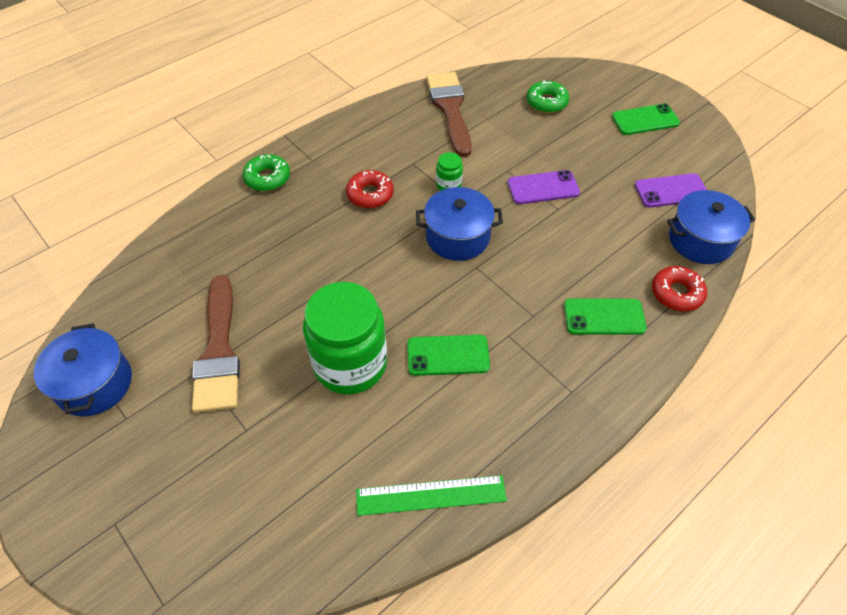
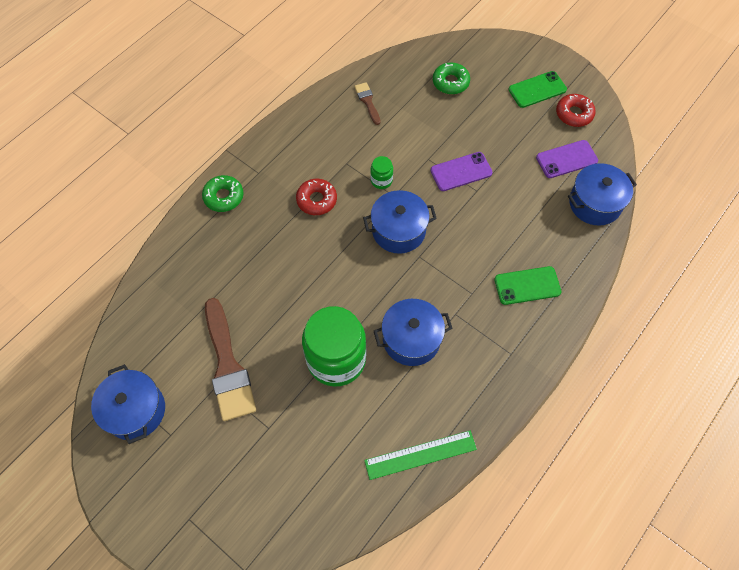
camera: 10 degrees left, 10 degrees up
(448, 355) = (411, 339): green phone -> blue pot
(450, 109) = (367, 101): brown brush -> brown brush, size x0.48
(676, 293) = (581, 255): red donut -> red donut (574, 114)

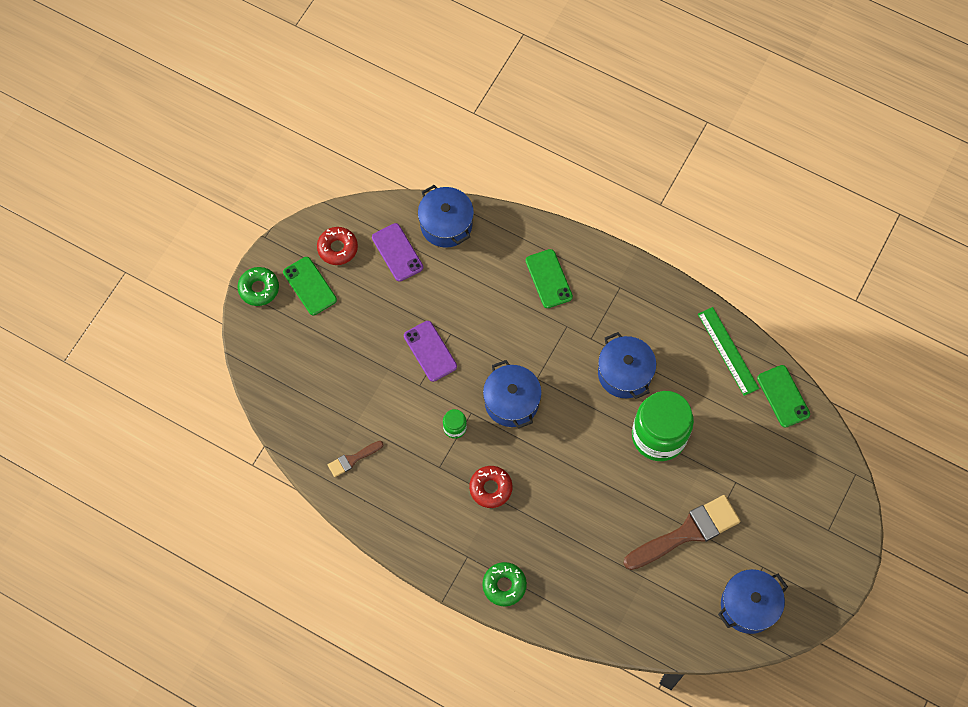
camera: 100 degrees left, 5 degrees up
(355, 506) = (783, 396): none -> green phone
(450, 82) = (312, 375): green donut -> green donut (259, 288)

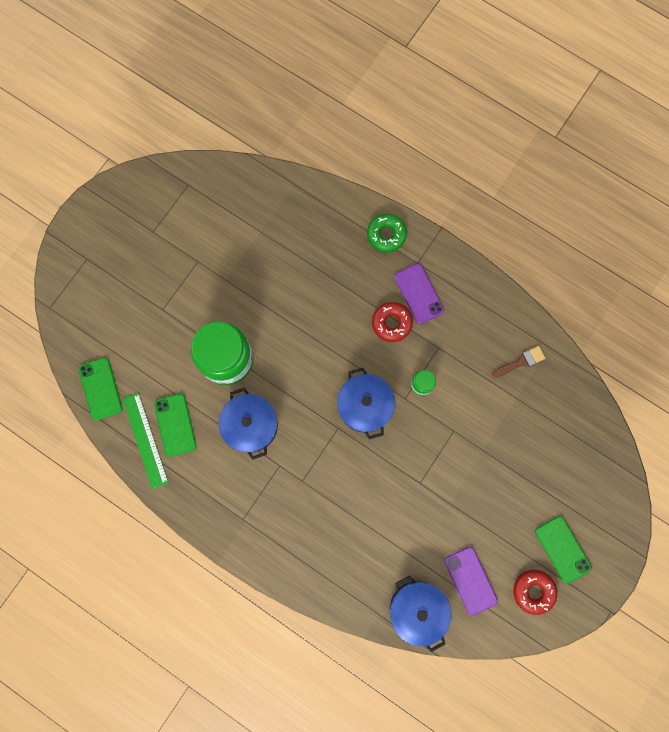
camera: 175 degrees left, 10 degrees up
(259, 288) = (615, 551): green donut -> none
(430, 351) = (441, 466): purple phone -> purple phone (419, 293)
(549, 279) = (314, 535): green phone -> green phone (175, 425)
(687, 532) = (215, 267): brown brush -> none
(748, 605) = (171, 199): blue pot -> none

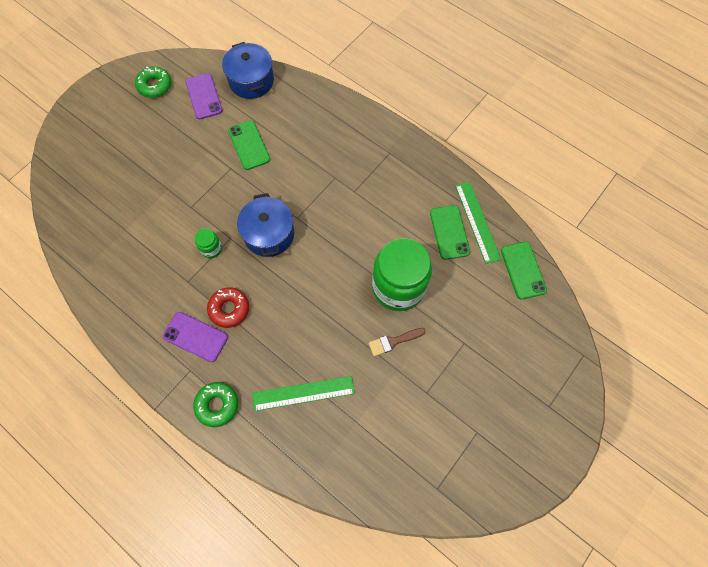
camera: 175 degrees left, 10 degrees down
(251, 425) = (378, 226): blue pot -> none
(310, 251) = (303, 393): none -> green ruler
(419, 293) = (195, 337): purple phone -> purple phone turned 45 degrees counterclockwise
(520, 362) = (111, 261): brown brush -> brown brush (393, 341)
(533, 591) = (155, 86): red donut -> green donut
(562, 549) = (122, 111): green phone -> green phone (249, 145)

